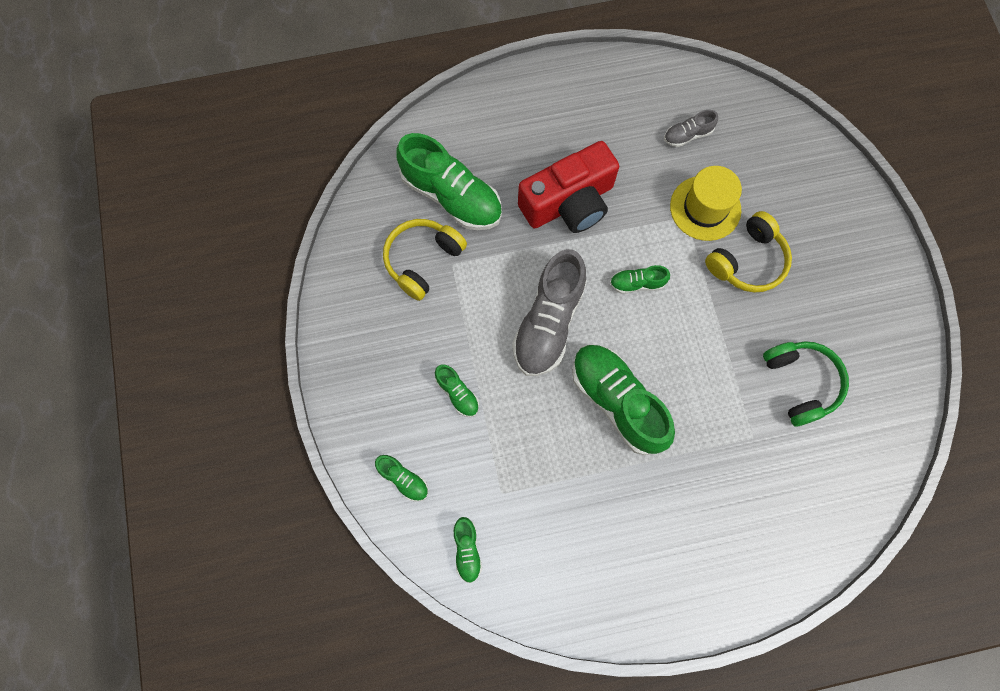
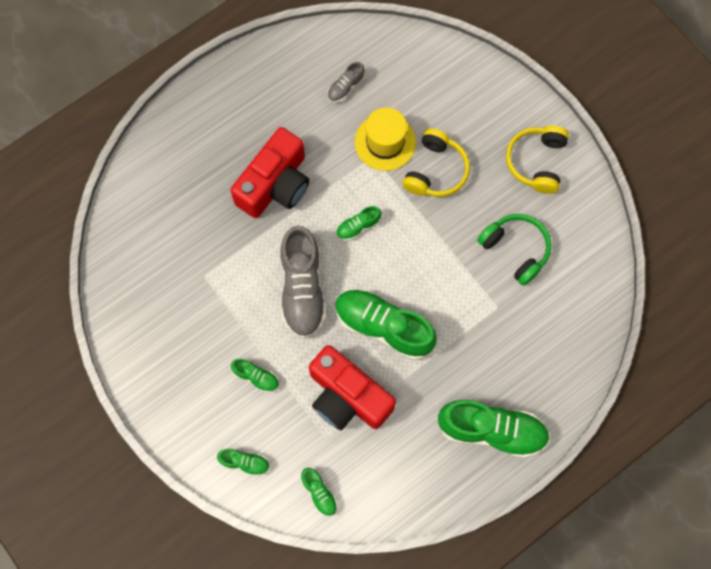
camera: 25 degrees left, 0 degrees up
(423, 260) = (178, 283): yellow headphones -> yellow headphones (536, 162)
(452, 196) = (177, 220): green shoe -> green shoe (492, 431)
(545, 459) = (347, 397): none -> red camera

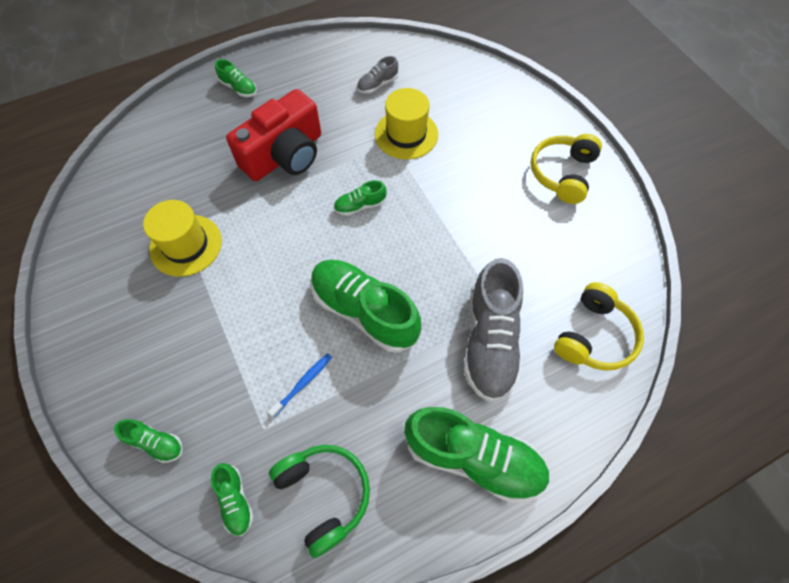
camera: 10 degrees right, 10 degrees down
(212, 292) = (186, 245): none -> yellow hat
(256, 377) = (203, 342): green shoe -> green shoe (239, 88)
(302, 289) = (284, 257): grey shoe -> grey shoe (490, 341)
(347, 397) = (303, 383): red camera -> blue toothbrush
(435, 171) = (453, 166): yellow headphones -> yellow headphones (594, 336)
(515, 250) = (529, 254): green headphones -> green headphones (324, 495)

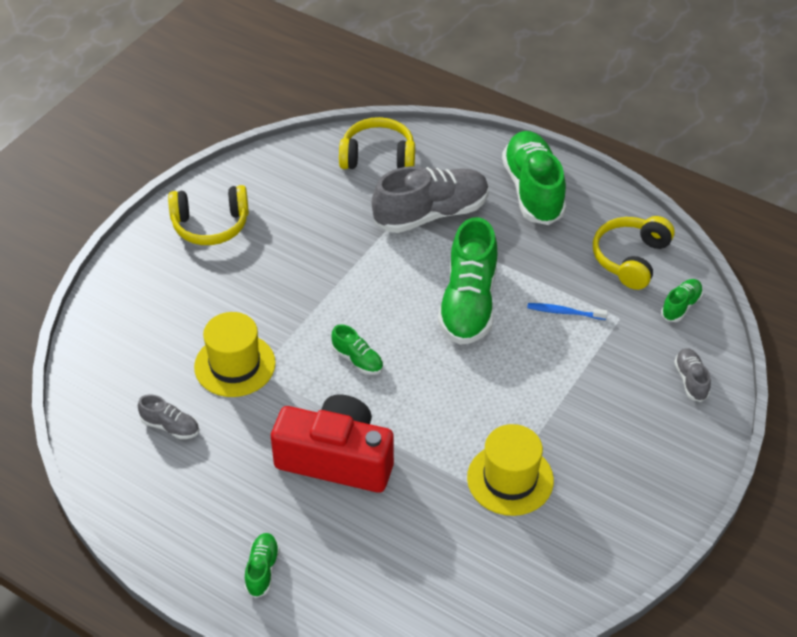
camera: 120 degrees left, 15 degrees down
(156, 443) = (691, 380): green shoe -> grey shoe
(324, 495) = (631, 259): green headphones -> yellow headphones

